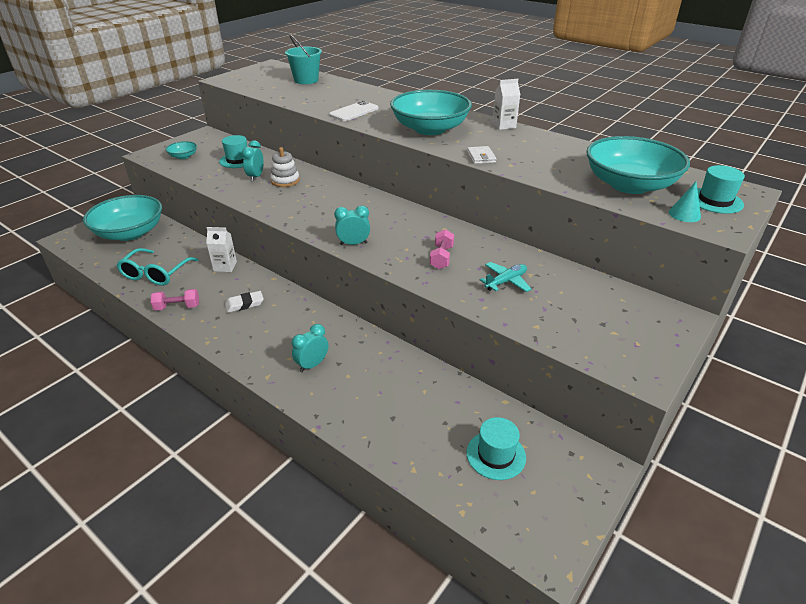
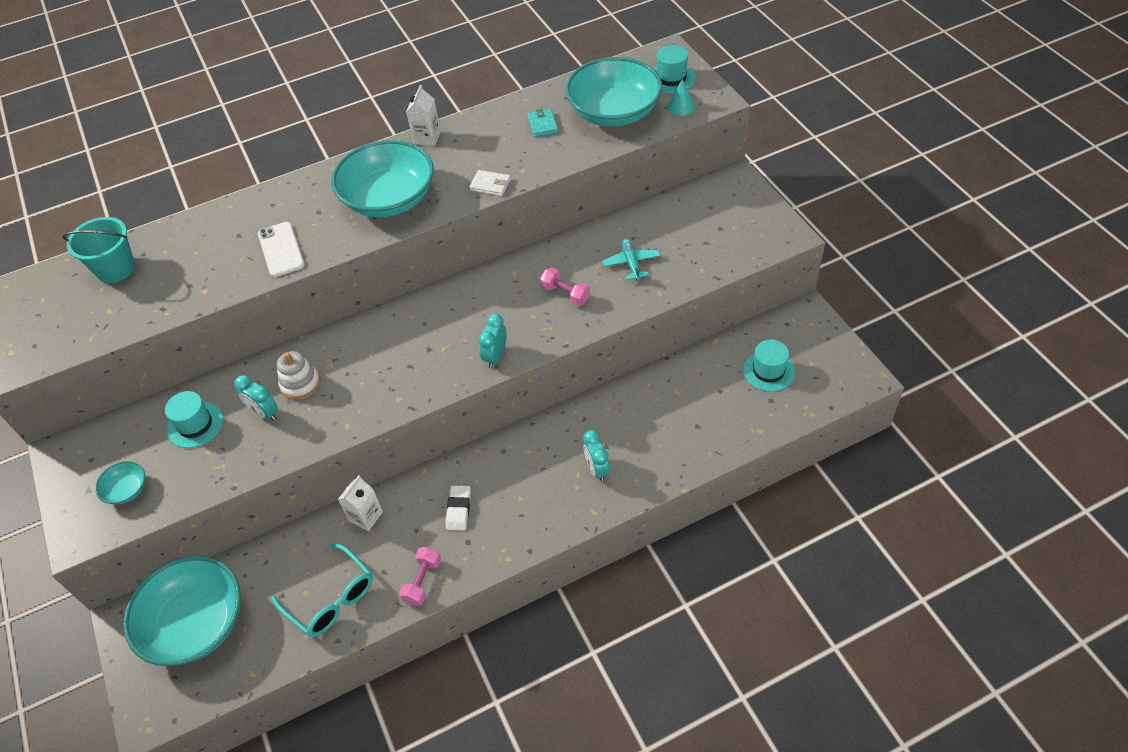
camera: 60 degrees left, 15 degrees up
(572, 160) = (543, 125): none -> turquoise wallet

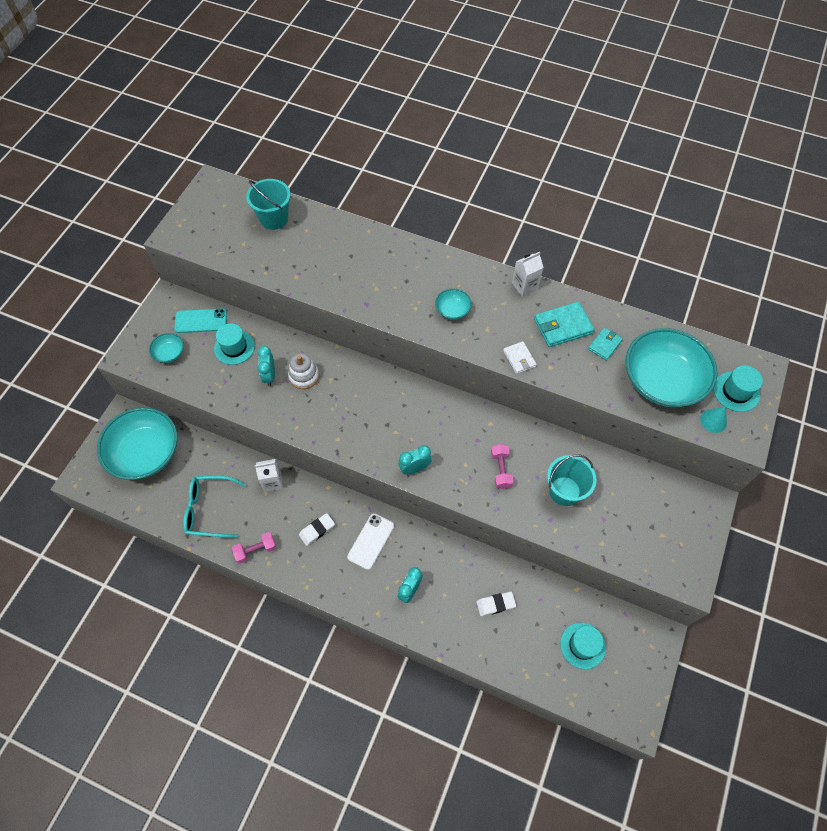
camera: 45 degrees right, 10 degrees up
(127, 436) = (201, 321): none -> turquoise phone
(281, 249) = (360, 288): white phone -> white phone (371, 541)
(331, 599) = (209, 510): turquoise glasses -> turquoise glasses turned 90 degrees clockwise
(389, 199) = (452, 310): turquoise bowl -> turquoise bowl, size x0.43
(494, 138) = (563, 326): none -> turquoise wallet
(631, 263) = (564, 491): turquoise plane -> turquoise bucket
(674, 409) = (495, 604): none -> white eraser

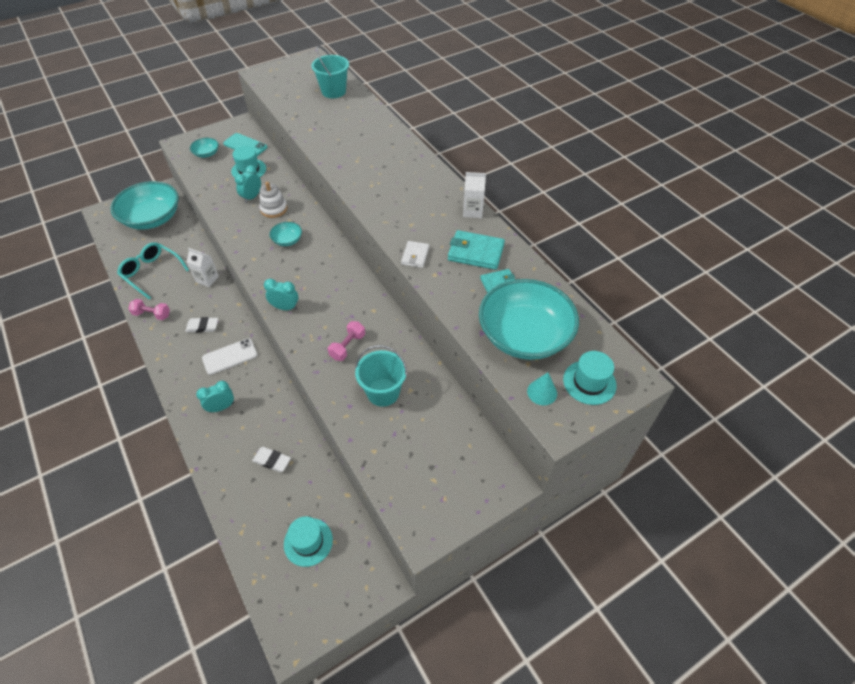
camera: 35 degrees right, 10 degrees down
(452, 310) = (398, 199): turquoise bowl -> turquoise bowl (287, 240)

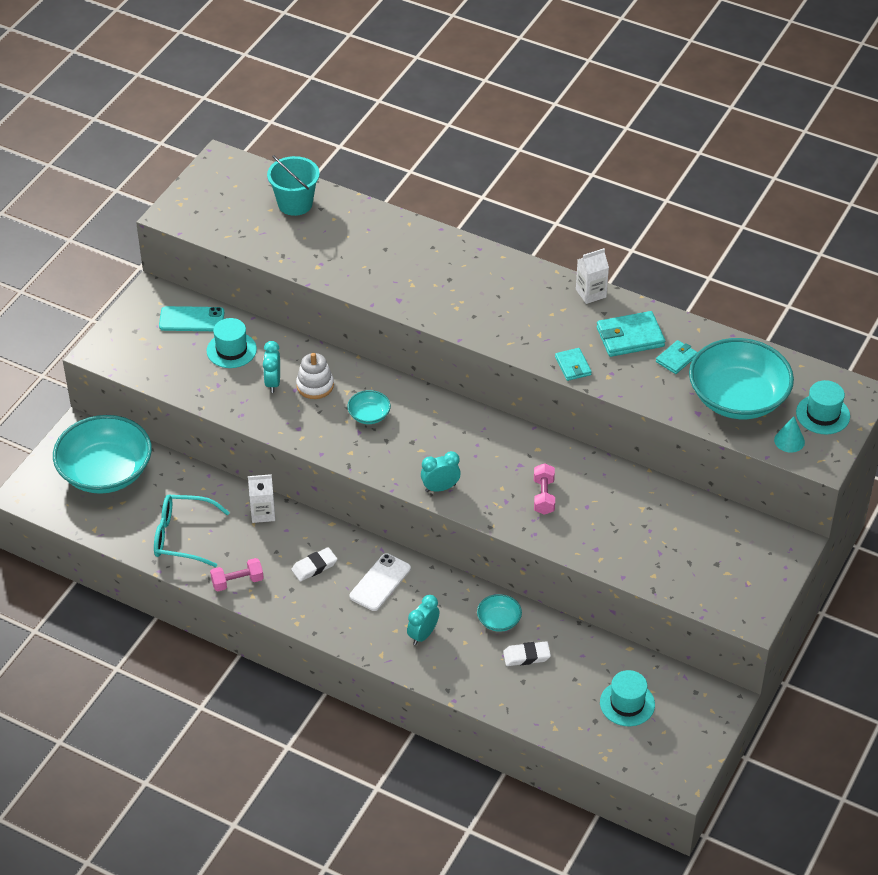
camera: 30 degrees left, 5 degrees down
(206, 154) = (151, 351): turquoise bowl -> turquoise bowl (499, 620)
(383, 392) = (617, 522): turquoise bucket -> none
(415, 256) = (573, 366): white wallet -> turquoise wallet

